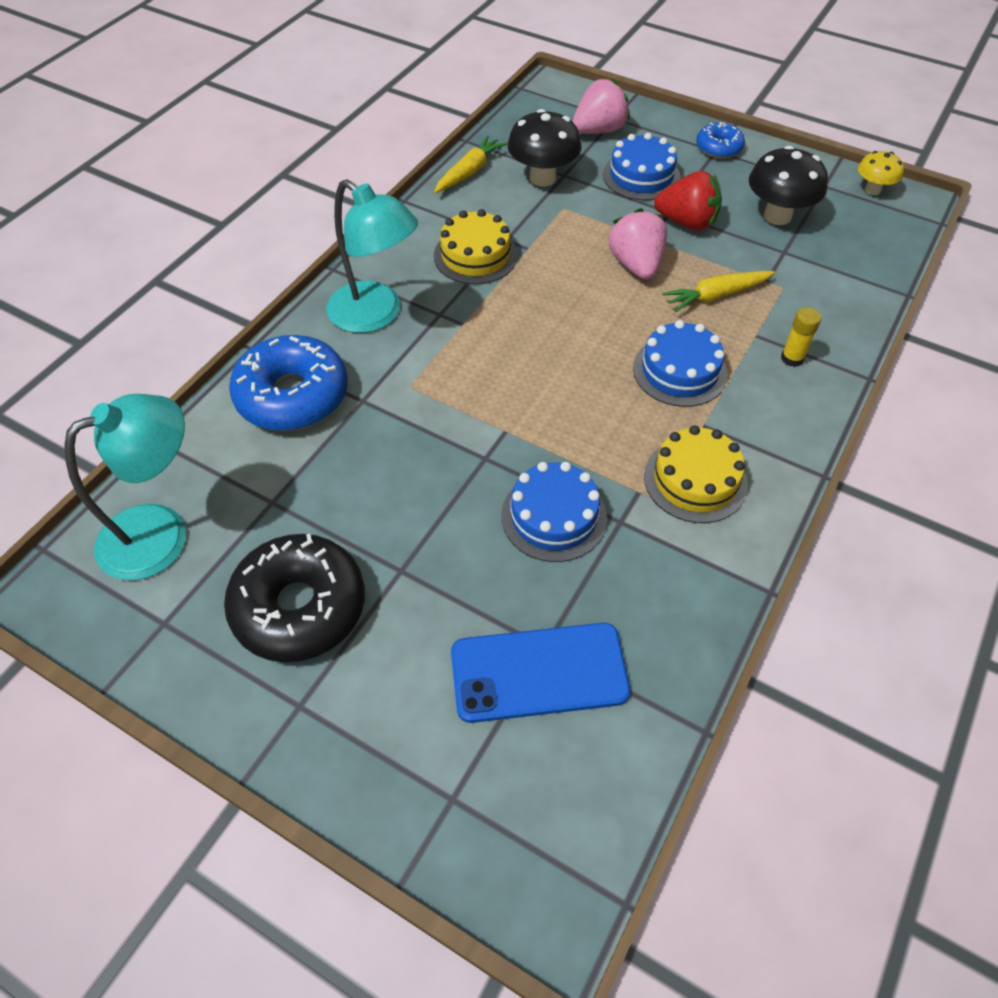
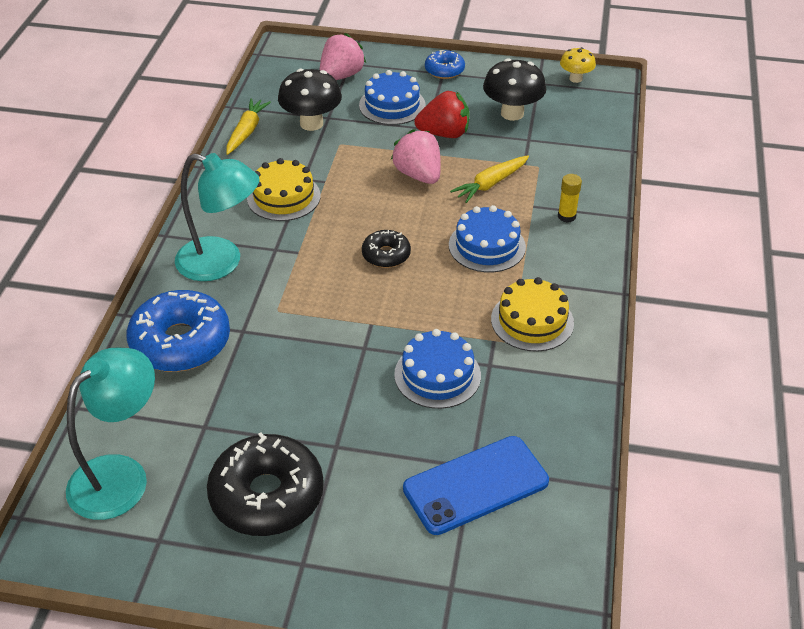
camera: 20 degrees left, 10 degrees down
(558, 352) = (386, 255): none -> black donut

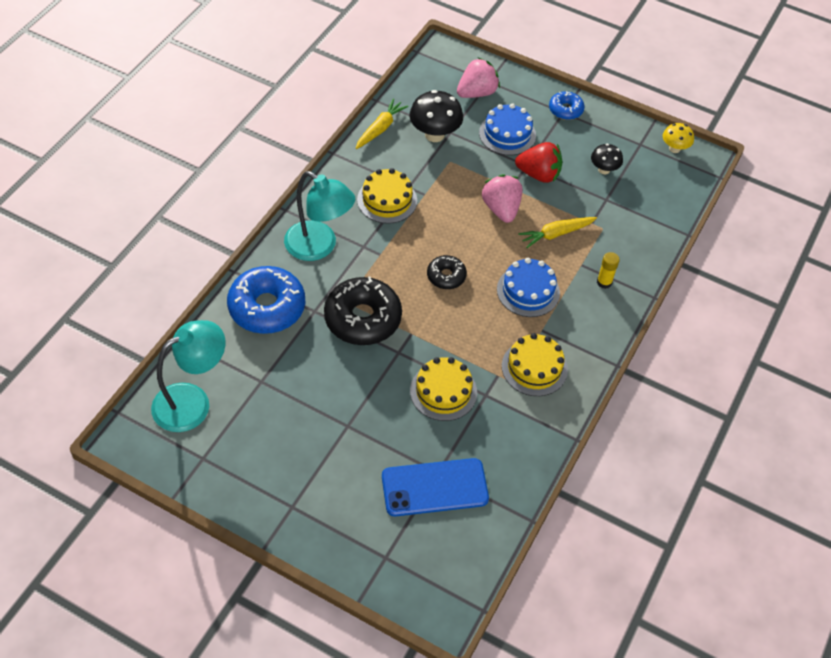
camera: 15 degrees right, 10 degrees up
(267, 495) = (286, 448): black donut -> black donut (362, 318)
(437, 375) = (443, 391): blue cake -> yellow cake
(512, 113) = (604, 170): black mushroom -> black mushroom, size x0.59

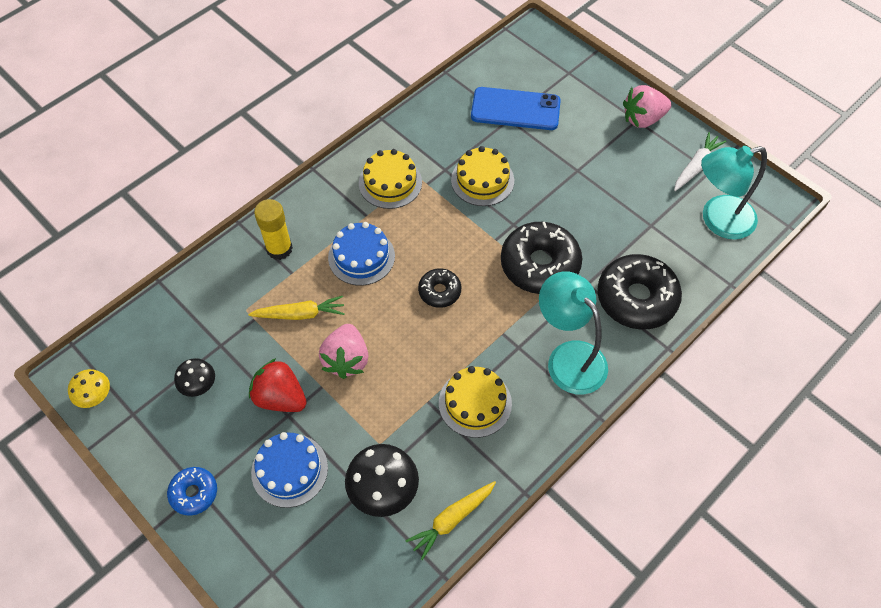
camera: 160 degrees left, 5 degrees up
(218, 460) = (696, 166): none -> white carrot
(267, 307) = (636, 298): blue donut -> black donut
(476, 93) = (298, 555): pink strawberry -> pink strawberry (643, 119)
(604, 282) = (279, 249): yellow glue stick -> yellow glue stick, size x1.59

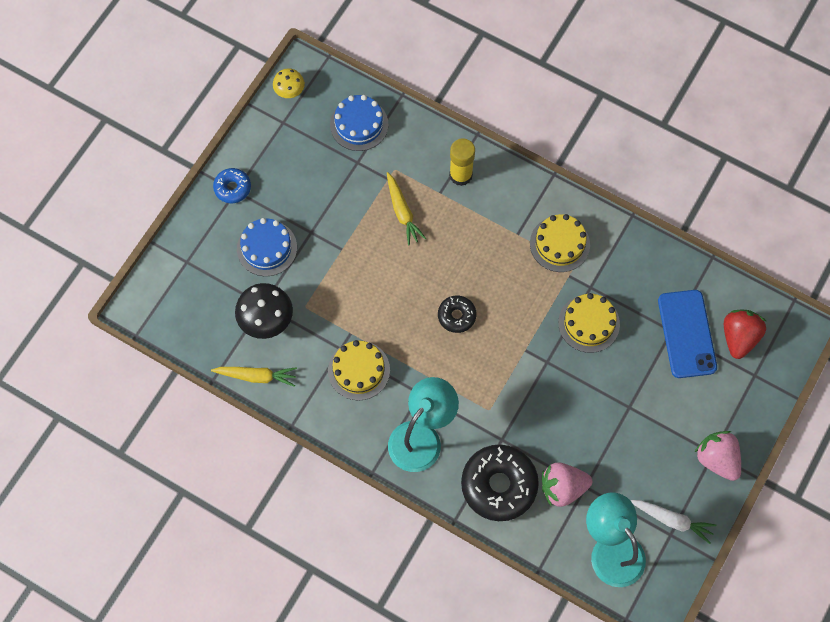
camera: 75 degrees right, 10 degrees up
(199, 386) = (318, 160): black mushroom -> none
(280, 397) = (324, 222): red strawberry -> red strawberry (739, 337)
(346, 360) = (370, 260): pink strawberry -> pink strawberry (562, 488)
(361, 256) = (473, 243): blue cake -> blue cake (359, 124)
(452, 519) = (256, 376): yellow carrot -> yellow carrot turned 150 degrees clockwise
(540, 265) = (509, 394): black donut -> none

